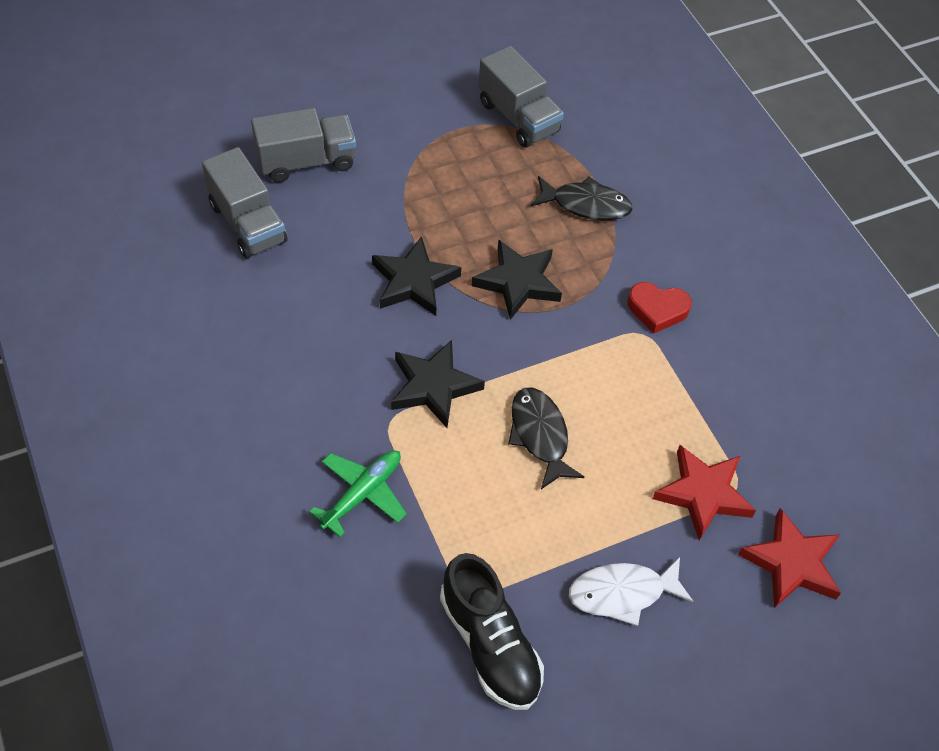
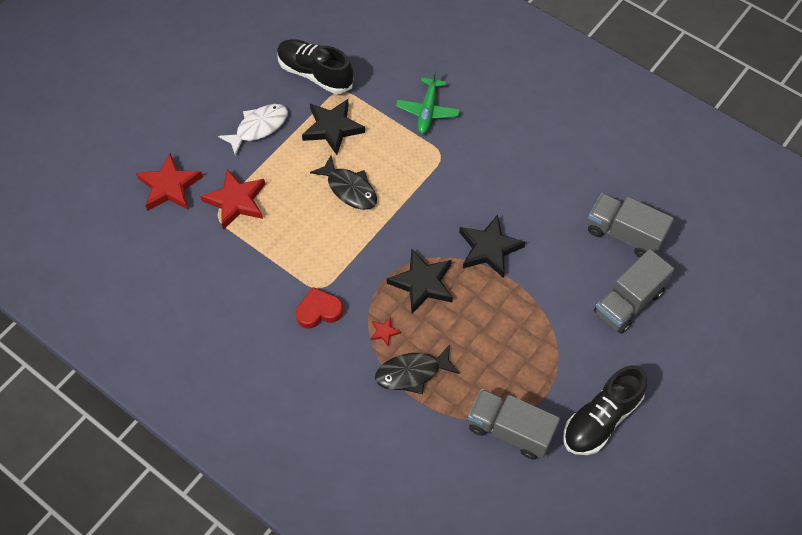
camera: 155 degrees right, 5 degrees up
(423, 88) = (601, 419): none -> black shoe
(433, 387) = (429, 187): black star -> black star (332, 128)
(593, 254) = (384, 332): none -> red star

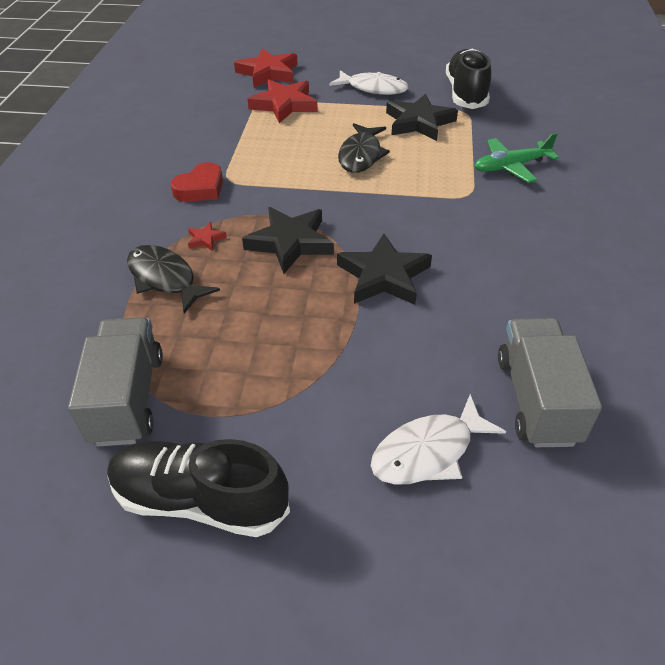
camera: 60 degrees right, 15 degrees down
(319, 311) = (200, 188): red heart -> red heart turned 90 degrees clockwise
(628, 302) = (428, 452): grey truck -> white fish

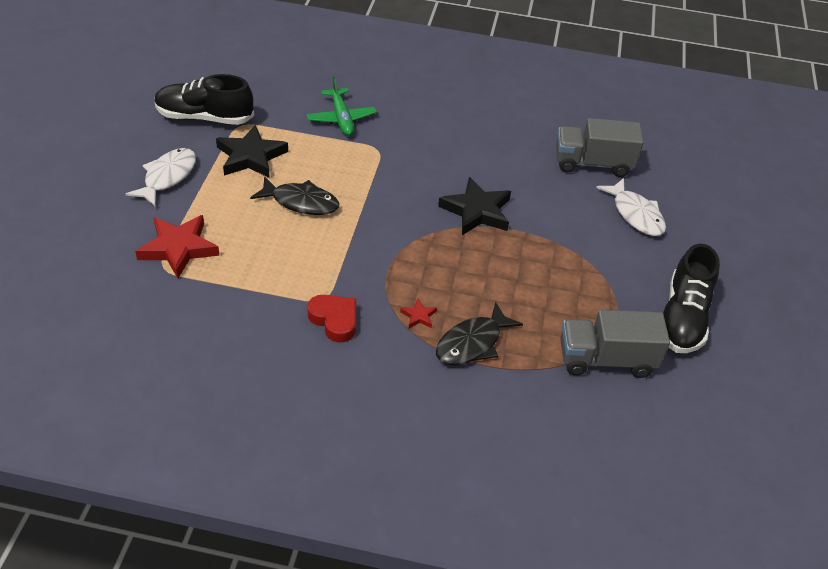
camera: 90 degrees left, 0 degrees up
(268, 73) = (89, 257): red star -> none
(290, 242) = (430, 260): black star -> none

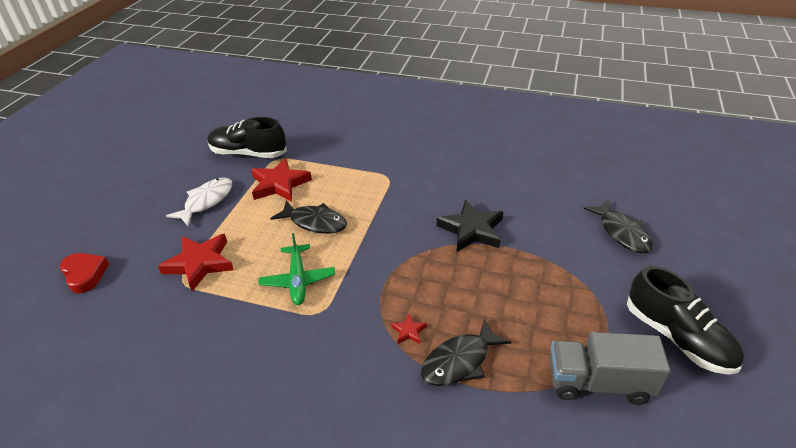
camera: 10 degrees right, 5 degrees down
(251, 157) = (279, 184): black star -> red star
(334, 320) = (327, 334): red heart -> red heart (85, 275)
(341, 118) = (360, 152): green plane -> green plane (298, 280)
(593, 163) = (579, 187): grey truck -> none
(635, 214) = (622, 233): white fish -> black fish
(683, 318) = (677, 337): black shoe -> black shoe turned 60 degrees counterclockwise

